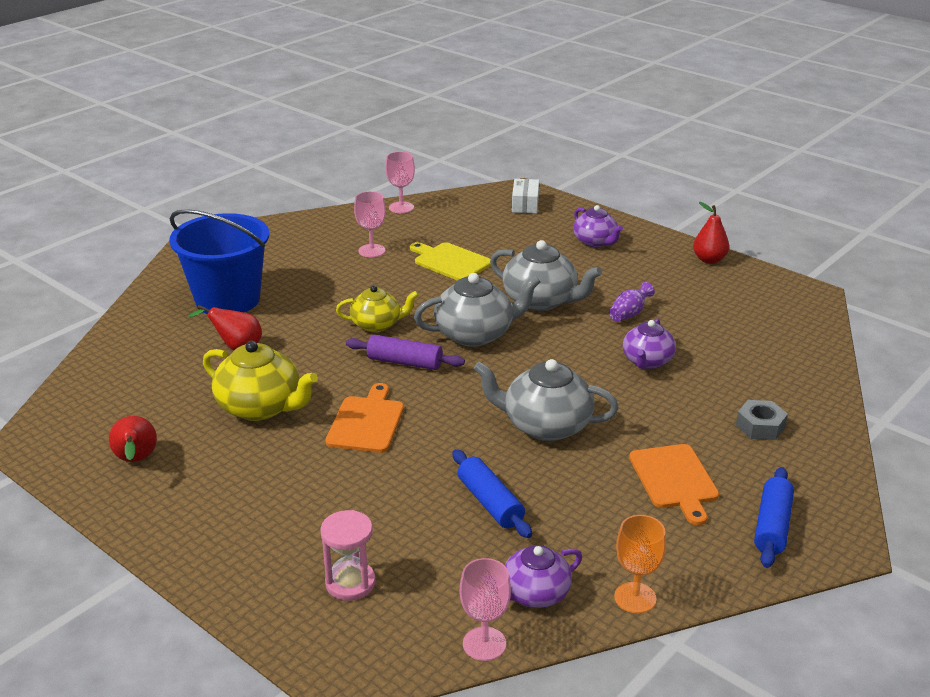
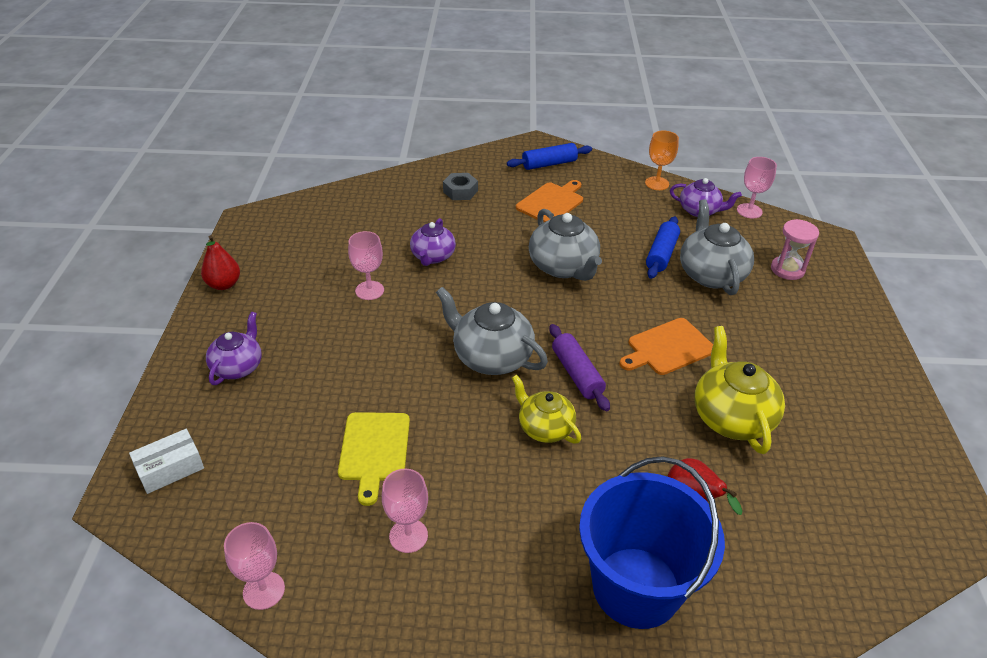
camera: 130 degrees left, 10 degrees up
(136, 461) = (870, 439): red pear -> none
(541, 301) = (395, 347): grey teapot -> grey teapot (711, 274)
(629, 314) = (369, 290): purple vase -> pink goblet
(647, 361) = (433, 256): purple teapot -> purple teapot turned 120 degrees clockwise

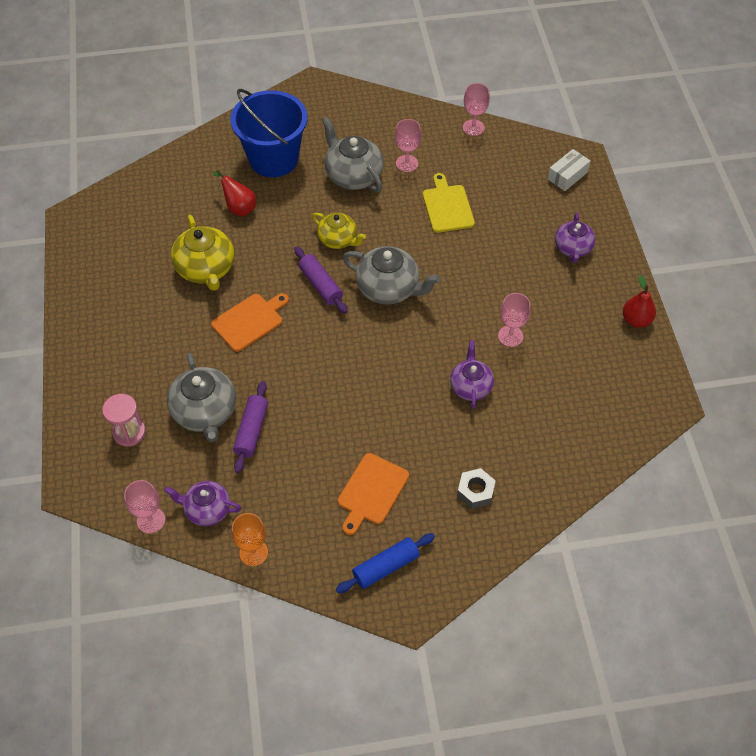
camera: 170 degrees right, 15 degrees up
(563, 267) = (345, 395): grey teapot -> grey teapot (353, 175)
(661, 254) = (251, 431): blue rolling pin -> purple rolling pin

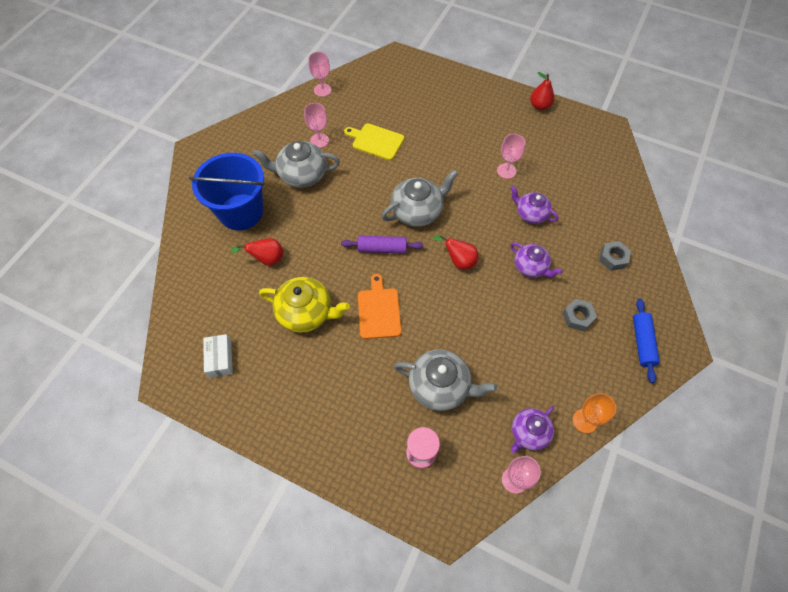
camera: 55 degrees left, 5 degrees up
(251, 431) = (478, 364): purple rolling pin -> none
(338, 239) = (351, 216): yellow teapot -> none
(357, 354) = (459, 261): none -> red pear
(371, 491) = (577, 317): orange cutting board -> grey nut
(567, 176) = (404, 70): white box -> white box (220, 359)
(572, 248) = (463, 102): purple teapot -> purple teapot (530, 267)

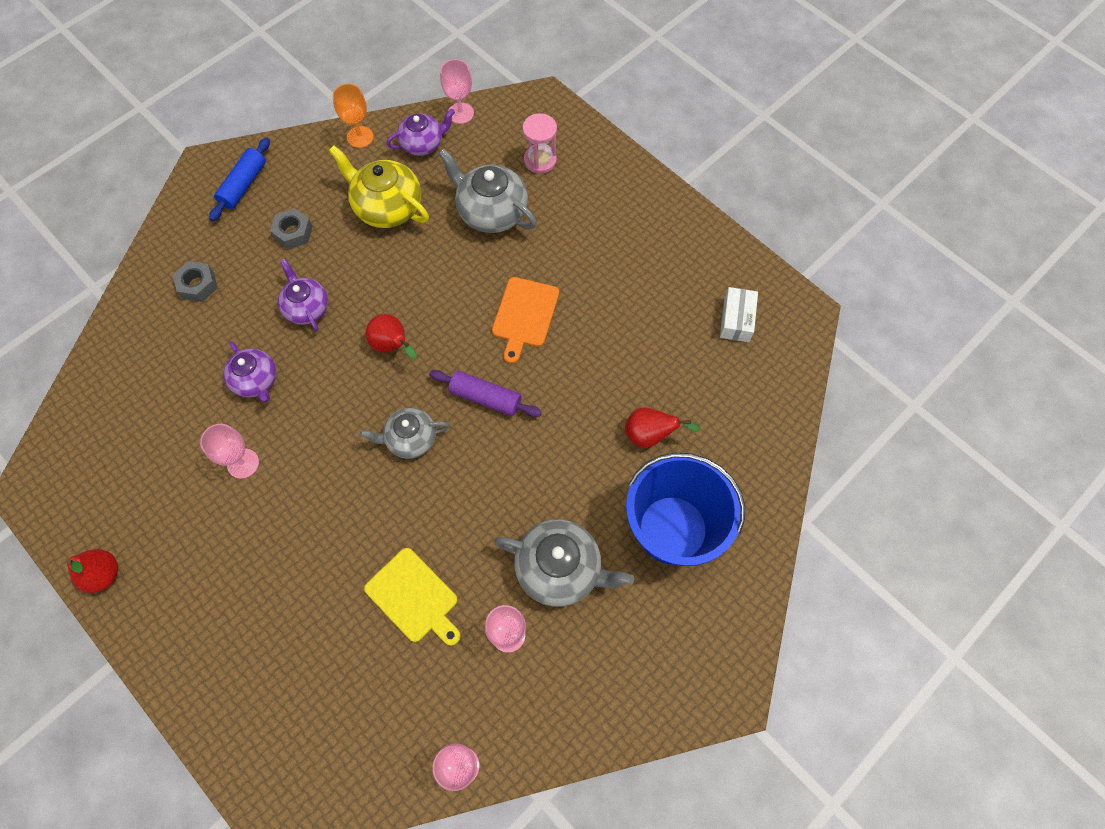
camera: 160 degrees left, 5 degrees up
(306, 313) = (617, 342): yellow teapot -> yellow teapot (387, 207)
(417, 211) = (410, 439): grey teapot -> grey teapot, size x0.65

